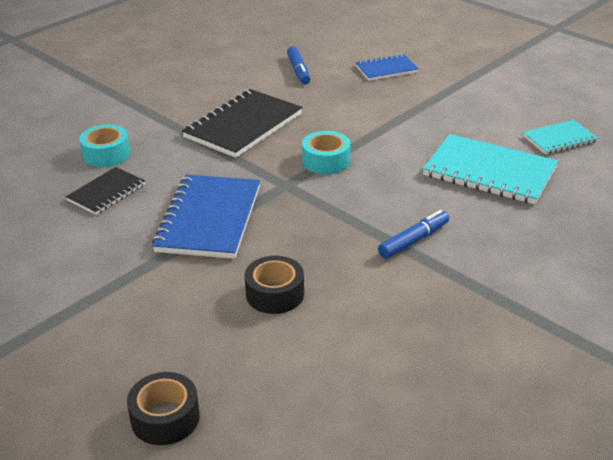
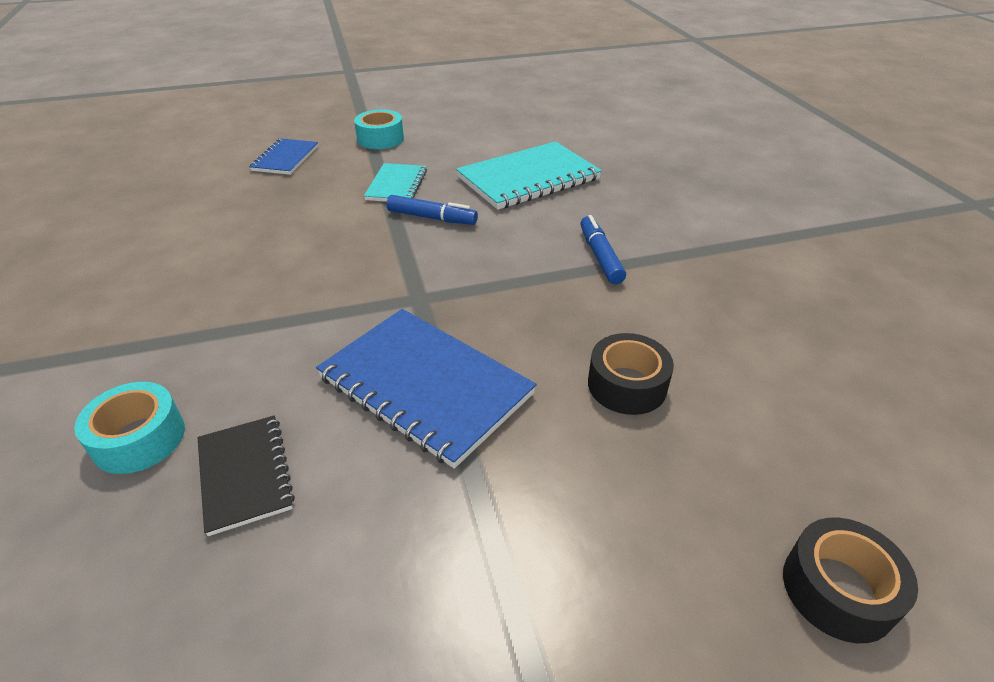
camera: 60 degrees left, 5 degrees up
(243, 126) = (254, 284): black notebook -> none
(298, 71) = (200, 205): blue marker -> blue marker (432, 218)
(326, 161) = (405, 254): turquoise tape -> turquoise tape (380, 139)
(559, 139) = (514, 133): turquoise notebook -> turquoise notebook (397, 185)

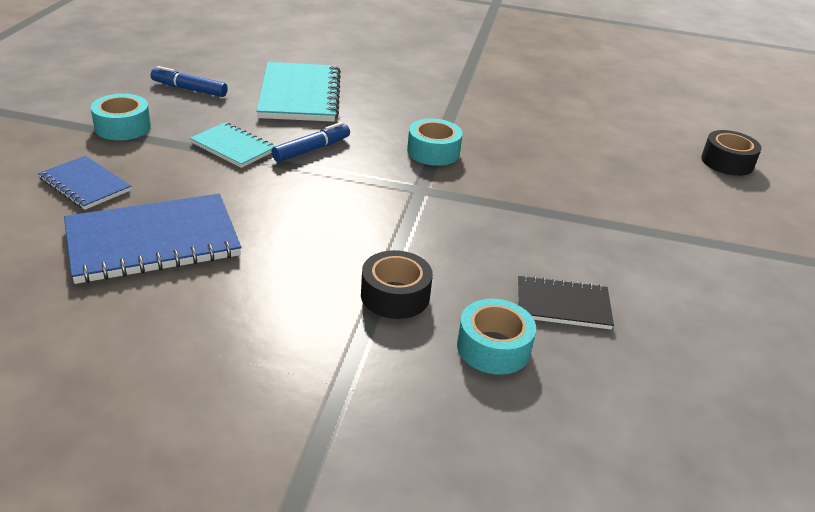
camera: 65 degrees left, 5 degrees down
(425, 386) = (523, 215): blue notebook -> blue notebook (153, 242)
(506, 281) = (433, 152): none -> turquoise tape
(600, 256) = (437, 112): blue marker -> blue marker (189, 89)
(627, 385) = (570, 154): black tape -> black tape (395, 295)

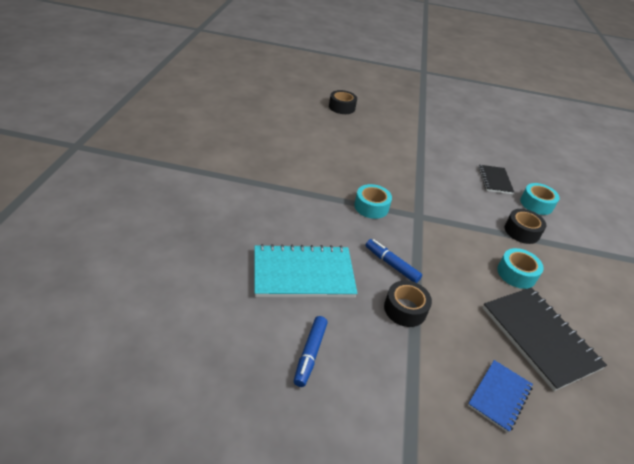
camera: 95 degrees left, 5 degrees up
(123, 127) = (401, 393): turquoise tape -> turquoise tape (516, 274)
(153, 242) = (539, 338): blue notebook -> black notebook
(233, 147) = (405, 309): turquoise notebook -> black tape

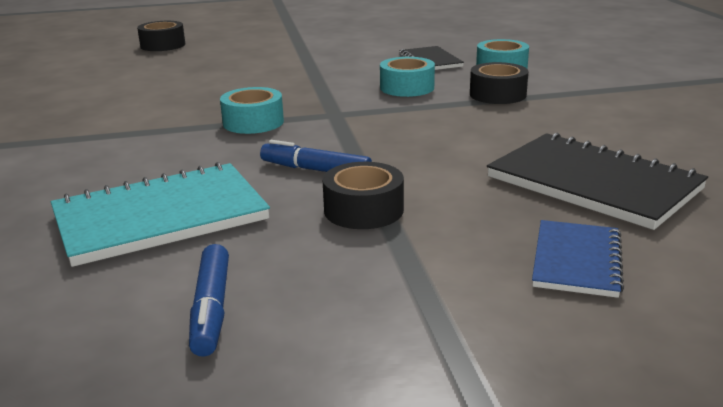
camera: 15 degrees left, 15 degrees down
(516, 274) = (516, 133): turquoise tape -> turquoise tape (407, 87)

